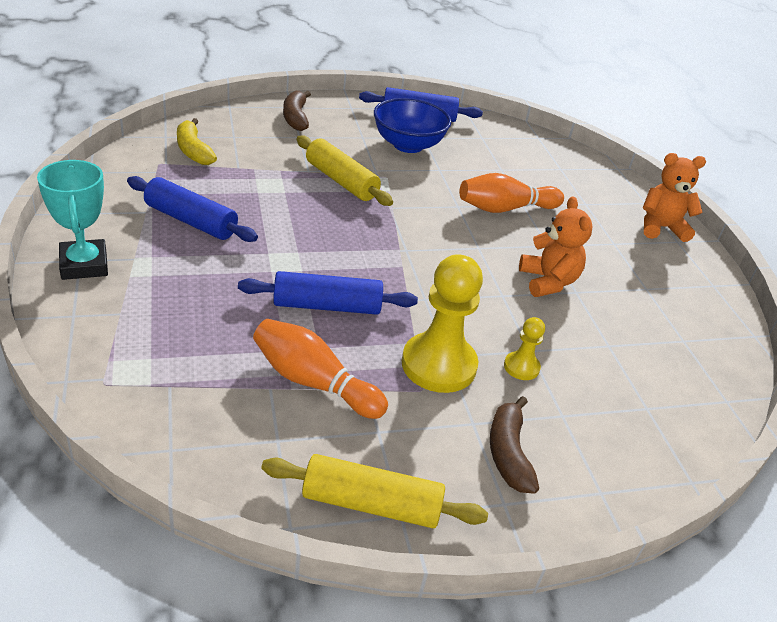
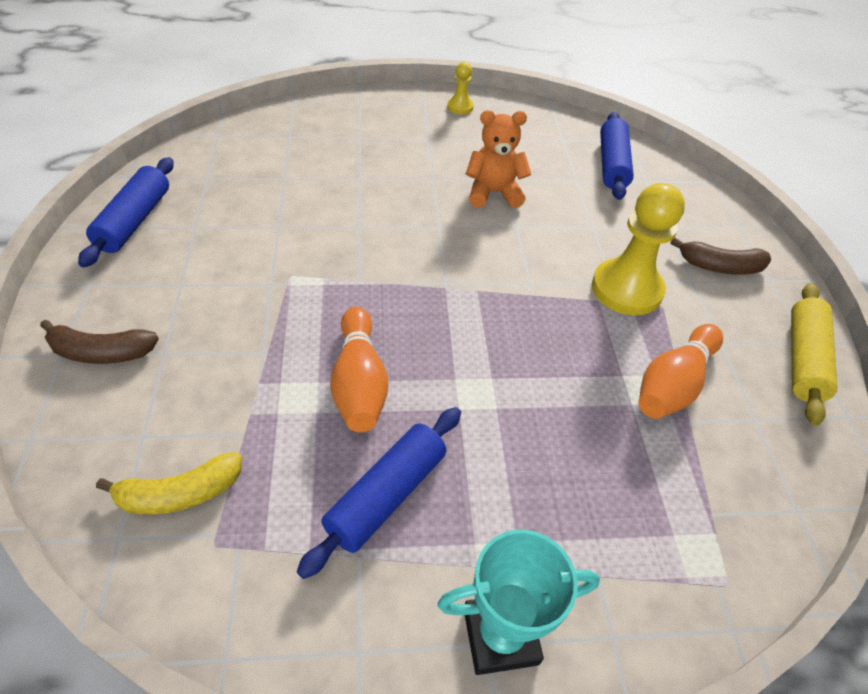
camera: 80 degrees left, 10 degrees up
(327, 306) = (554, 362): blue rolling pin -> blue rolling pin (612, 165)
(341, 181) = (296, 320): yellow rolling pin -> none
(408, 145) = (213, 244): blue bowl -> none
(505, 209) = (367, 193): orange bowling pin -> orange bowling pin (359, 383)
(521, 367) = (617, 237): yellow pawn -> yellow pawn (460, 107)
(661, 228) = (403, 104): orange teddy bear -> none

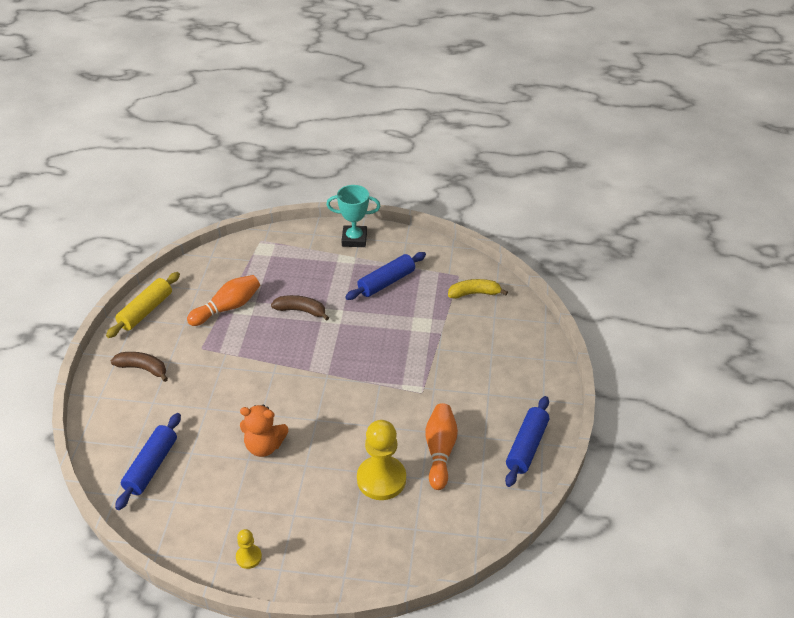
camera: 165 degrees left, 5 degrees down
(101, 352) = (524, 358): brown banana -> brown banana (301, 311)
(359, 383) = (390, 327): orange bowling pin -> orange bowling pin (440, 451)
(626, 289) = (215, 360): yellow pawn -> yellow pawn (381, 479)

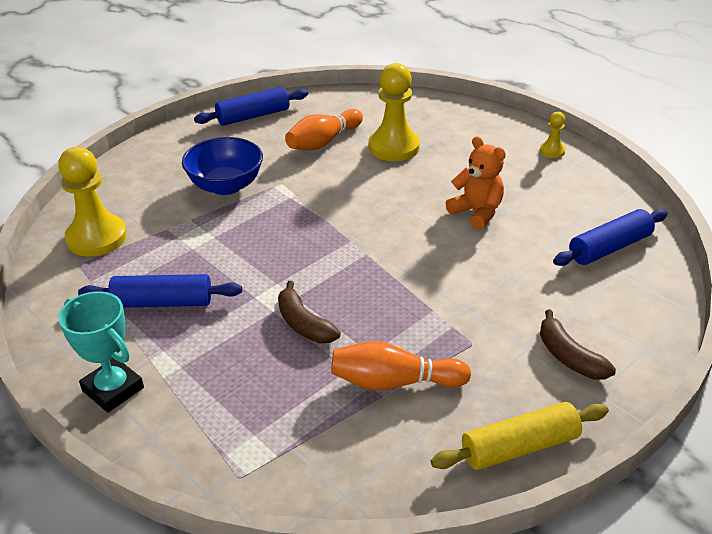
camera: 140 degrees left, 5 degrees down
(454, 369) = (226, 186): none -> blue bowl
(474, 293) = (97, 238): yellow banana -> yellow pawn

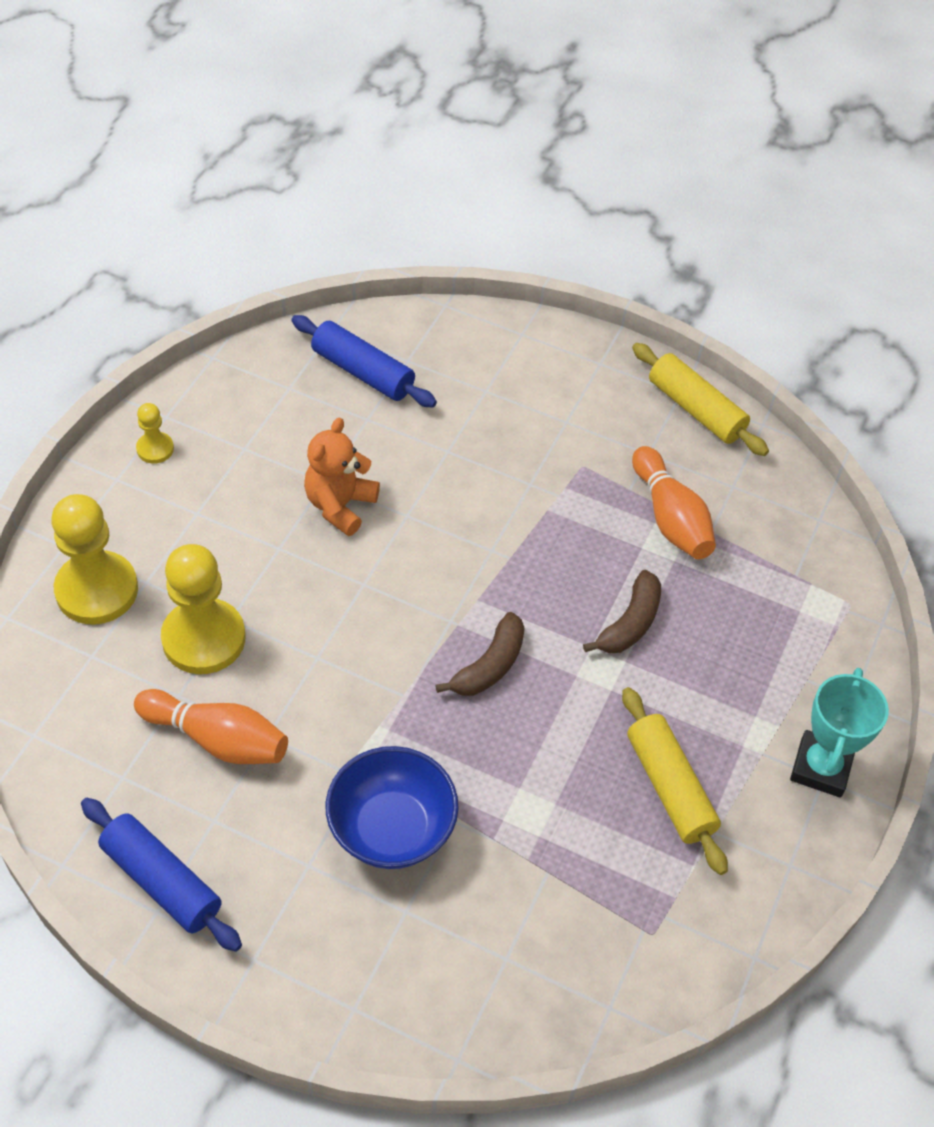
camera: 115 degrees left, 15 degrees up
(97, 238) = (588, 945): yellow pawn -> yellow pawn (97, 590)
(163, 302) = (670, 787): blue rolling pin -> yellow rolling pin
(568, 356) = (562, 388): brown banana -> brown banana (489, 666)

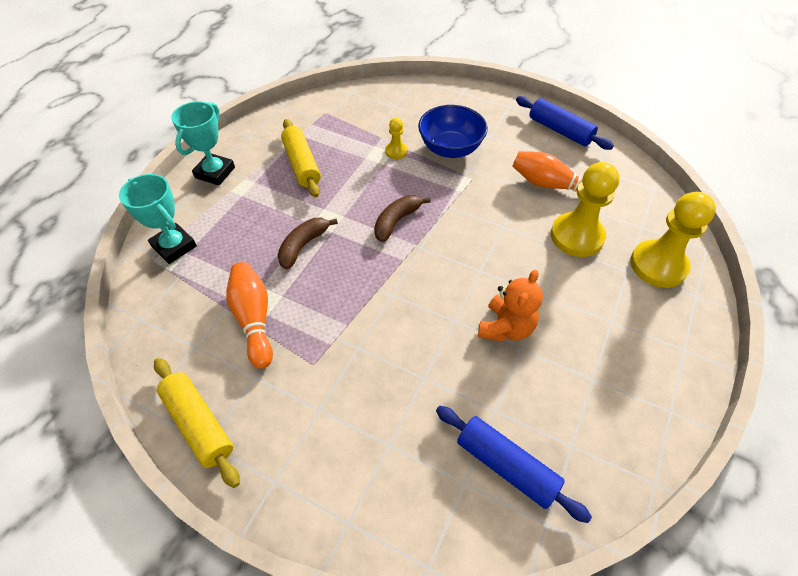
camera: 175 degrees left, 0 degrees up
(155, 449) = (666, 377): yellow pawn -> yellow pawn (396, 151)
(824, 622) = (174, 246): none -> turquoise trophy

